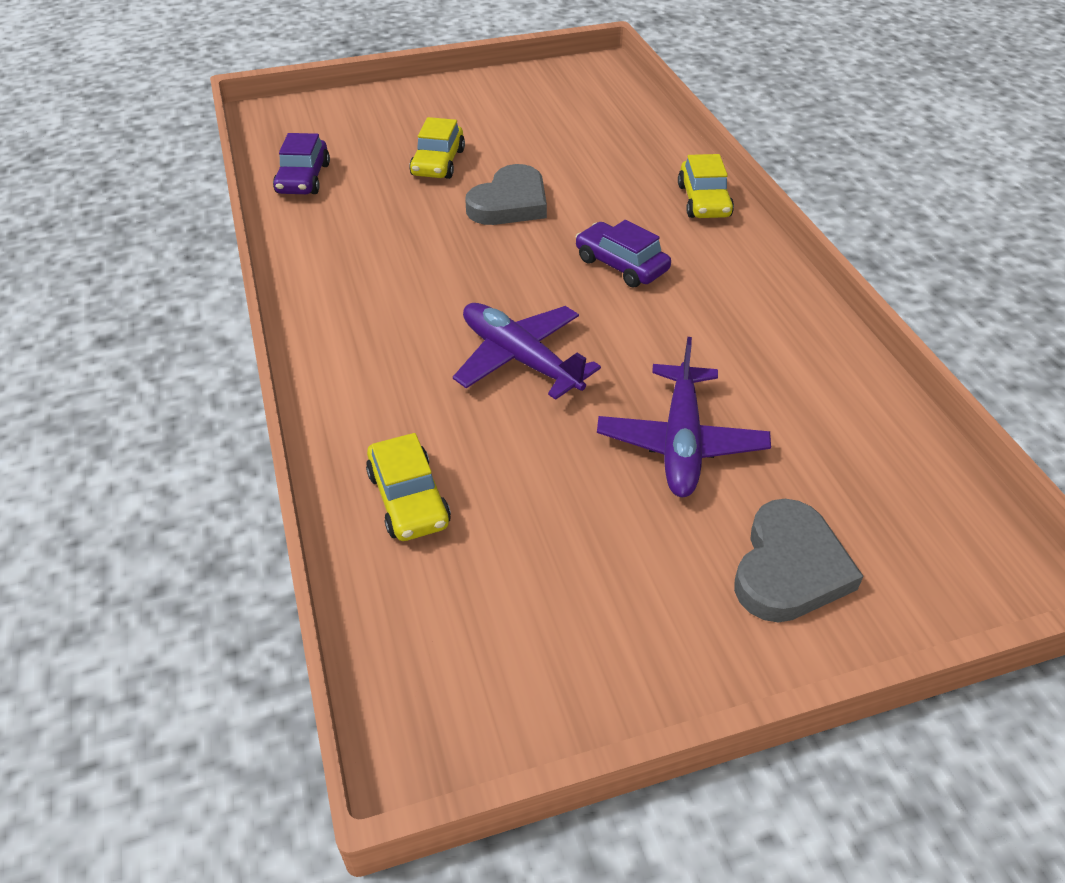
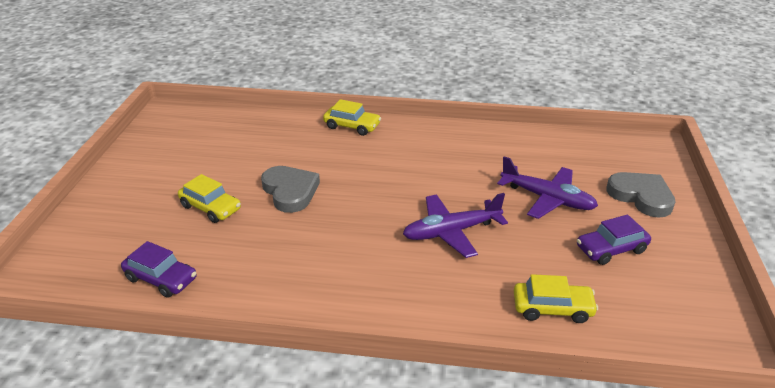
camera: 65 degrees left, 10 degrees down
(621, 265) = (389, 171): purple car -> purple car (611, 249)

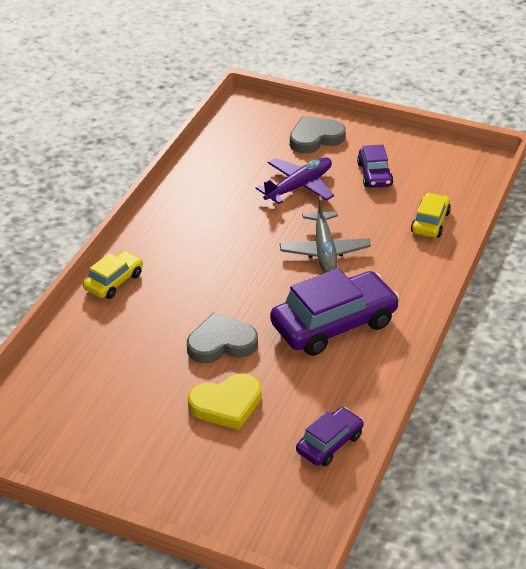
camera: 75 degrees left, 5 degrees up
(211, 207) = (226, 404): yellow car -> yellow heart
(337, 256) = (334, 324): none -> purple car
(451, 232) = (324, 251): purple plane -> grey plane

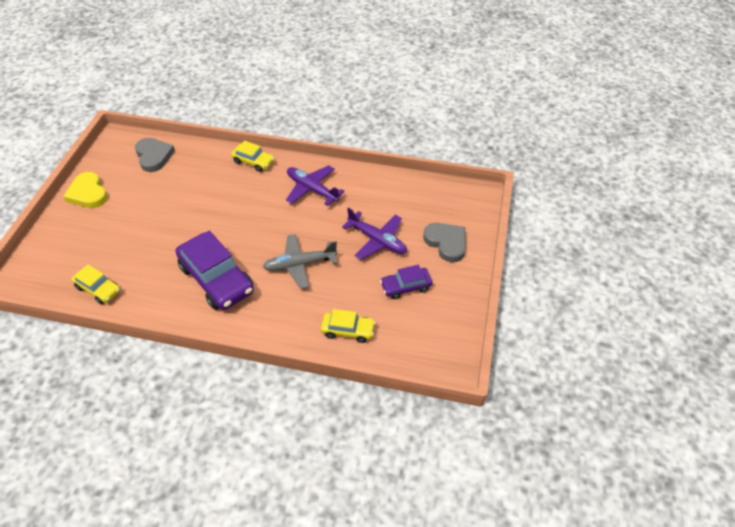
camera: 80 degrees right, 10 degrees up
(192, 231) = (312, 189): none -> purple plane
(221, 343) = (195, 221): grey heart -> grey heart (154, 156)
(226, 404) = (138, 232): yellow heart -> yellow heart (88, 193)
(329, 443) = (98, 289): purple car -> yellow car

